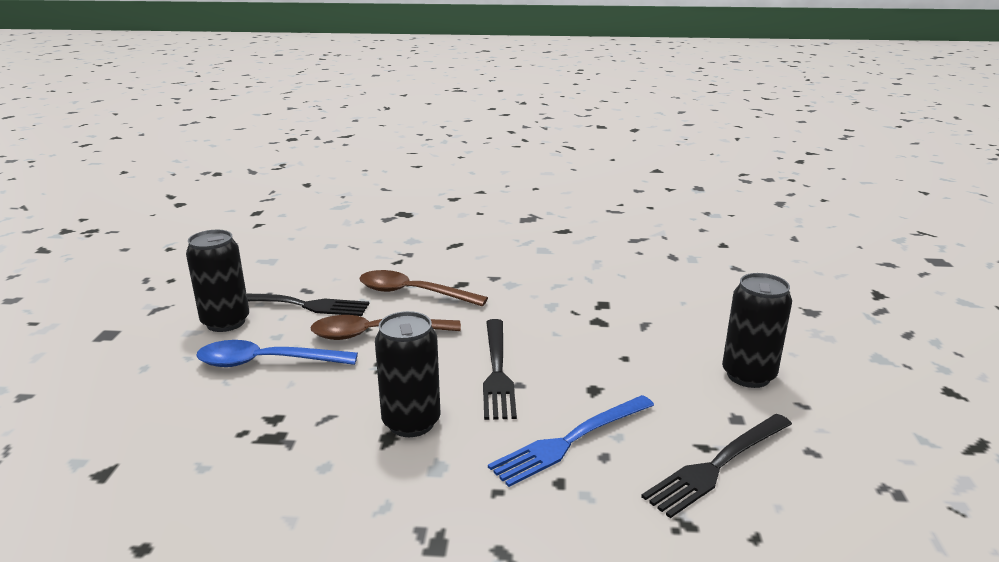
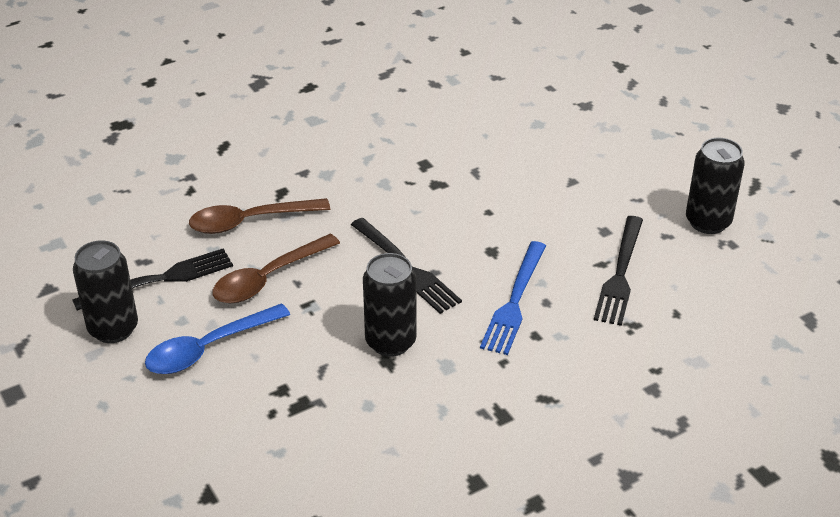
camera: 35 degrees left, 15 degrees up
(748, 375) = (586, 189): black can -> black can (708, 222)

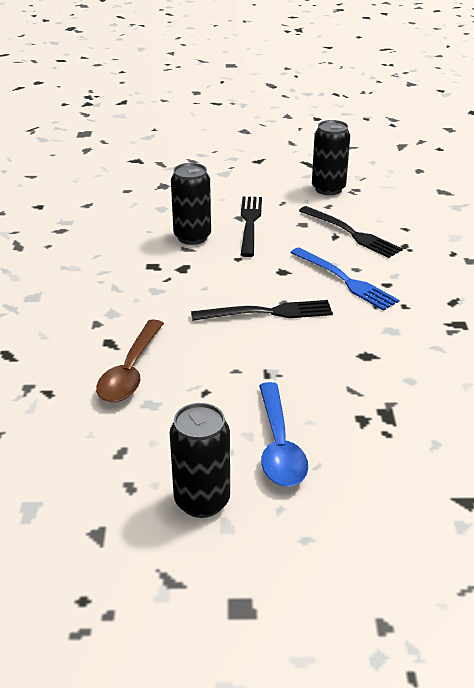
camera: 60 degrees left, 5 degrees down
(160, 280) = (158, 448): black fork -> black fork (250, 223)
(268, 278) = (216, 384): brown spoon -> none
(390, 342) = (346, 347): black can -> black can (192, 237)

